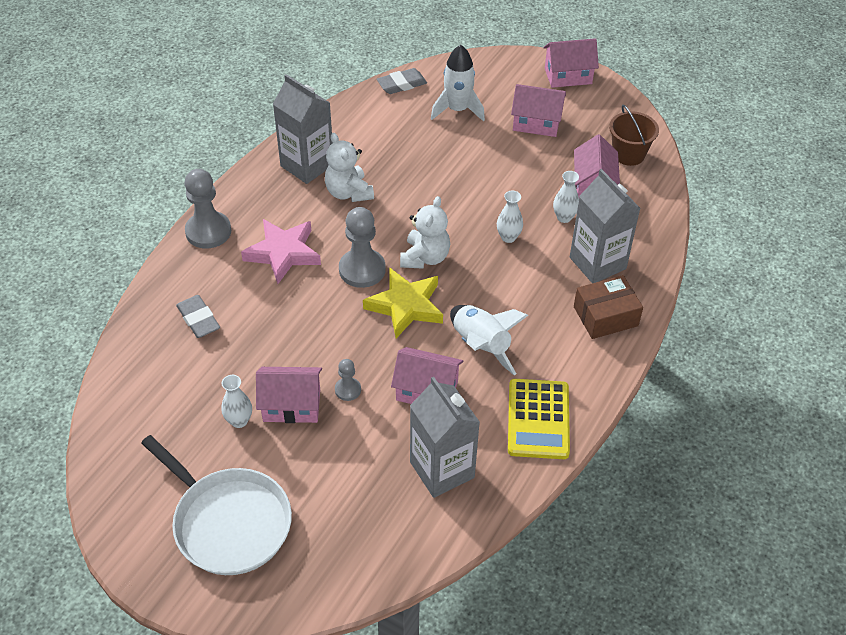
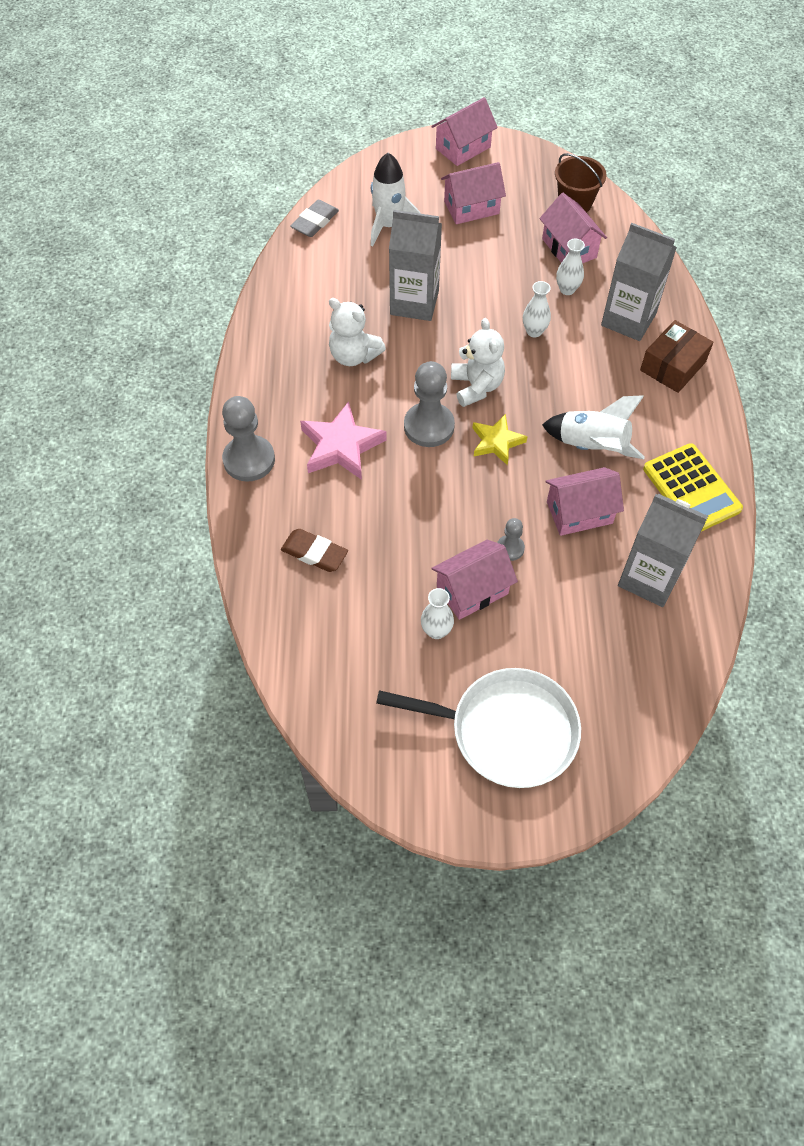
camera: 30 degrees left, 10 degrees up
(198, 319) = (314, 553): grey eraser -> brown eraser
(307, 165) = (290, 346): grey carton -> grey carton (414, 303)
(405, 306) = (496, 442): yellow star -> yellow star, size x0.65

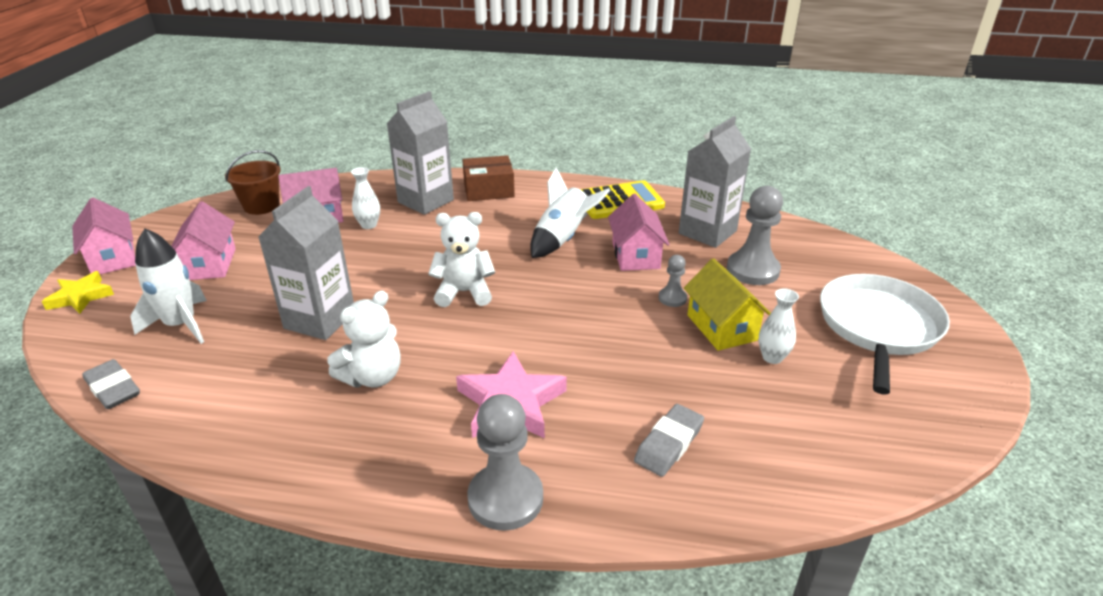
camera: 80 degrees left, 25 degrees down
(314, 553) = (668, 444): brown eraser -> grey eraser
(429, 426) = (505, 331): grey pawn -> grey pawn (752, 270)
(472, 590) = (721, 327): pink house -> yellow house
(496, 442) = (541, 289): yellow star -> yellow star (80, 297)
(534, 331) = (410, 249): white vase -> none
(672, 366) = (489, 190): brown box -> brown box turned 60 degrees counterclockwise

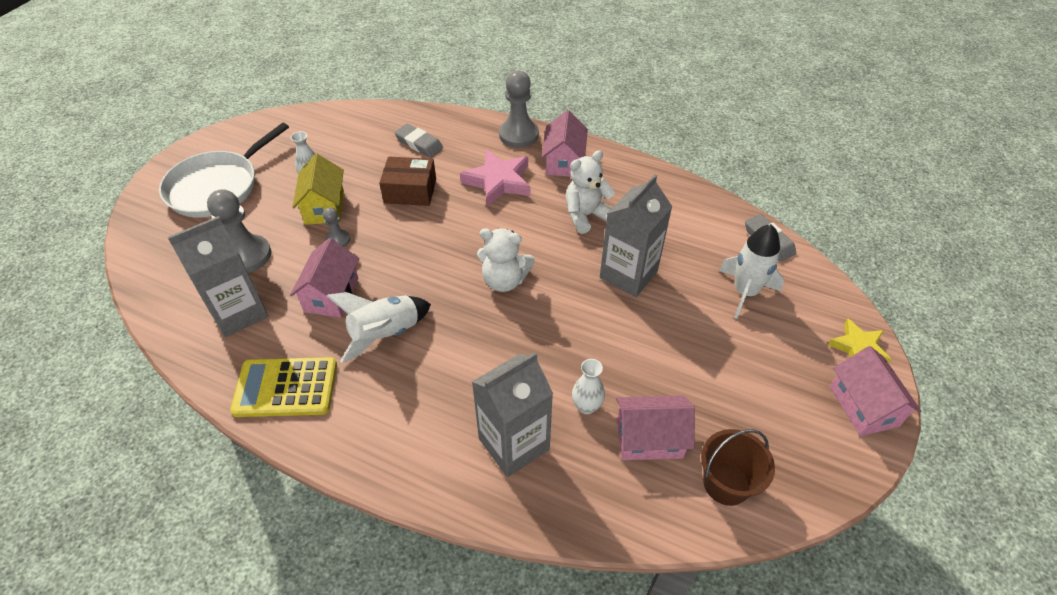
camera: 165 degrees left, 15 degrees up
(209, 264) = (751, 372): pink house -> pink house (564, 162)
(489, 190) = (428, 453): brown box -> brown box (410, 191)
(668, 444) = (419, 144): grey eraser -> grey eraser turned 75 degrees clockwise

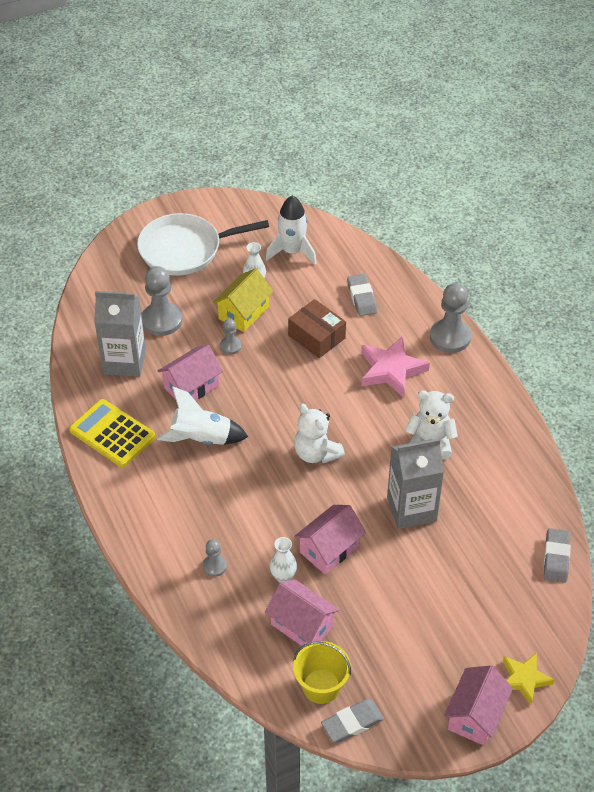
camera: 40 degrees right, 0 degrees up
(514, 444) = (214, 566): grey carton -> grey pawn
(564, 162) = (462, 385): pink house -> pink house (329, 549)
(726, 483) = (321, 686): brown bucket -> yellow bucket
(745, 292) = (486, 582): white rocket -> white rocket (292, 251)
(788, 496) = (352, 723): none -> grey eraser

